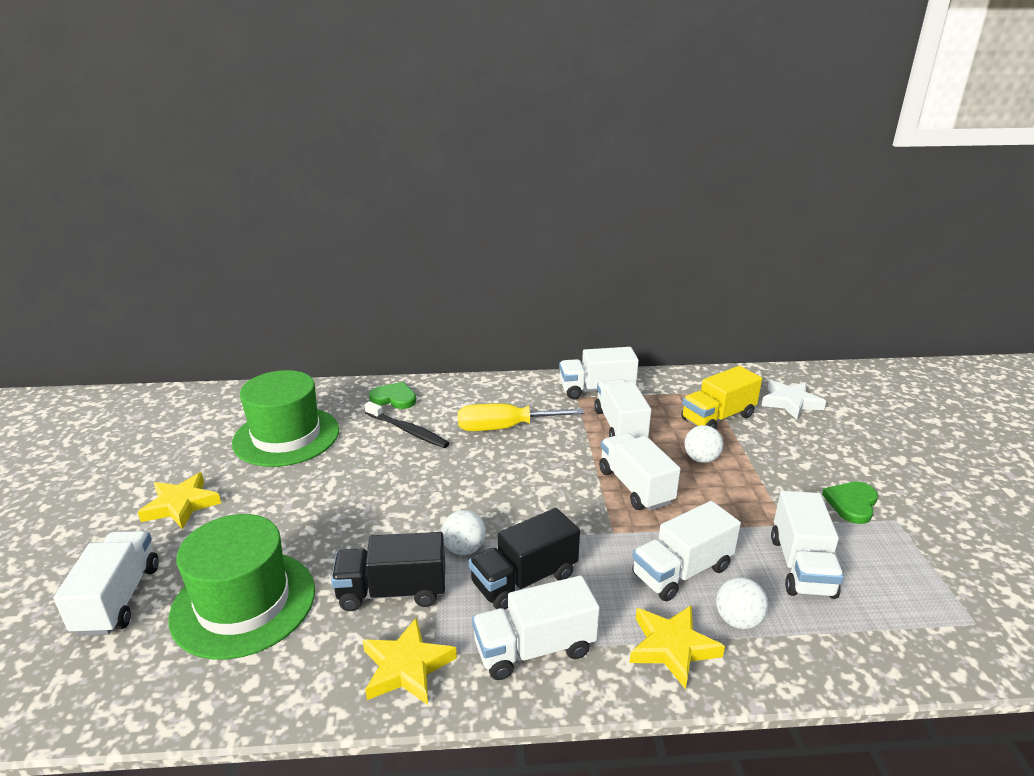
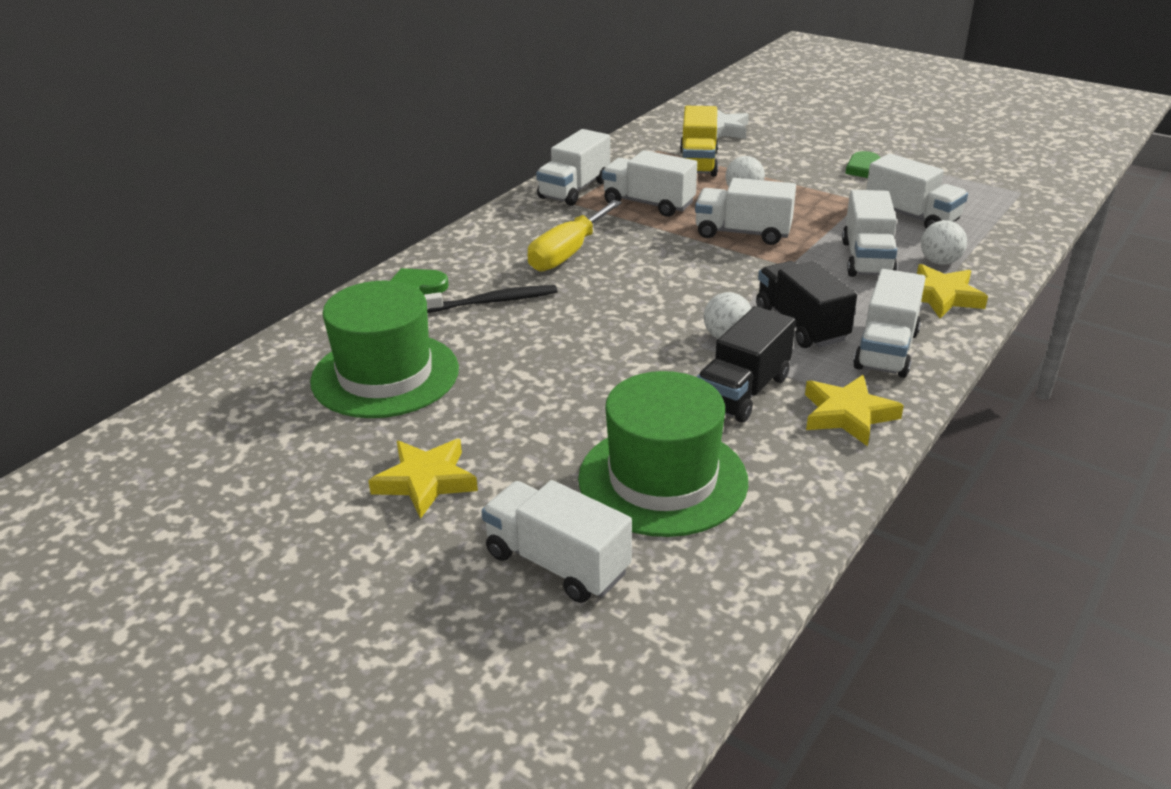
camera: 50 degrees left, 5 degrees up
(524, 580) = (801, 324): black truck -> black truck turned 150 degrees clockwise

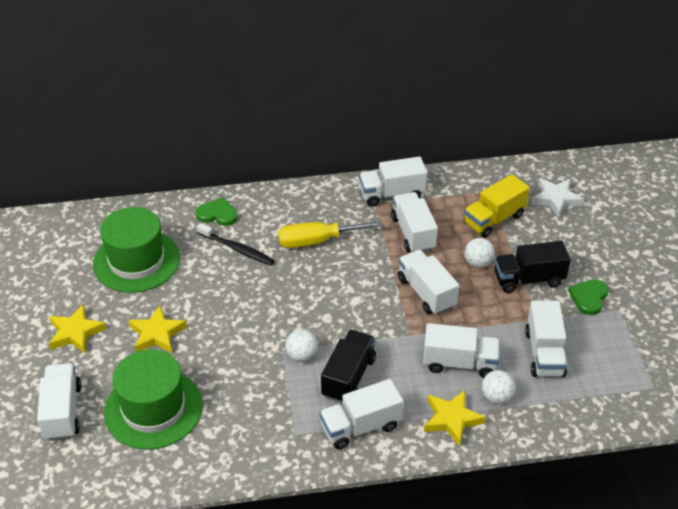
camera: 45 degrees right, 10 degrees up
(743, 391) = (256, 393): black truck -> black truck (528, 279)
(847, 415) = (278, 445): yellow star -> yellow star (157, 334)
(867, 259) = (459, 363): white truck -> white truck turned 135 degrees counterclockwise

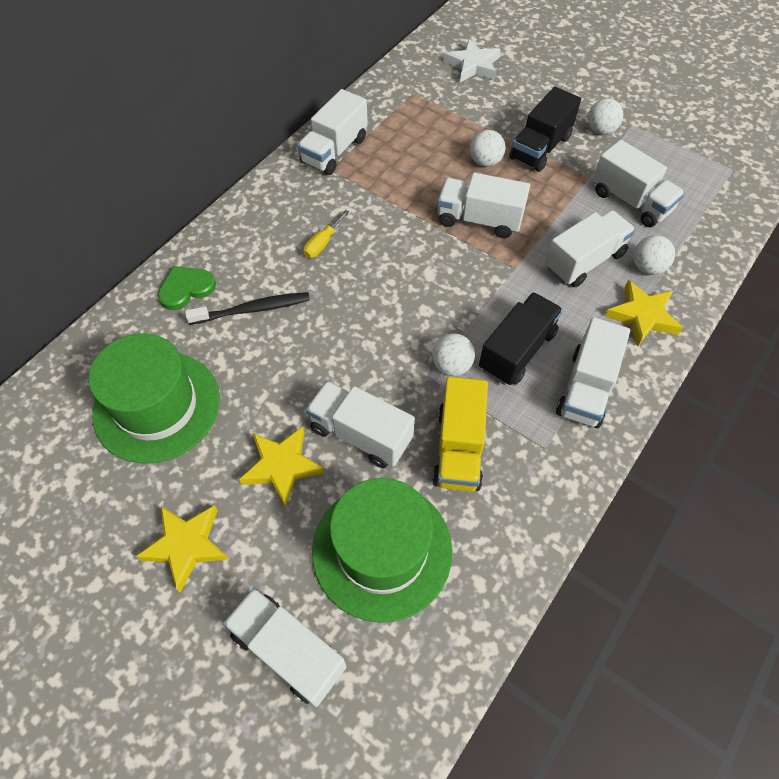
camera: 45 degrees left, 15 degrees up
(317, 241) = (322, 243): yellow screwdriver -> yellow screwdriver, size x0.51
(348, 377) = (517, 351): black truck -> black truck turned 60 degrees clockwise
(413, 233) = (399, 174): white truck -> white truck (360, 434)
(494, 219) = (448, 115): yellow truck -> yellow truck (458, 448)
(589, 297) = (600, 130): green heart -> white ball

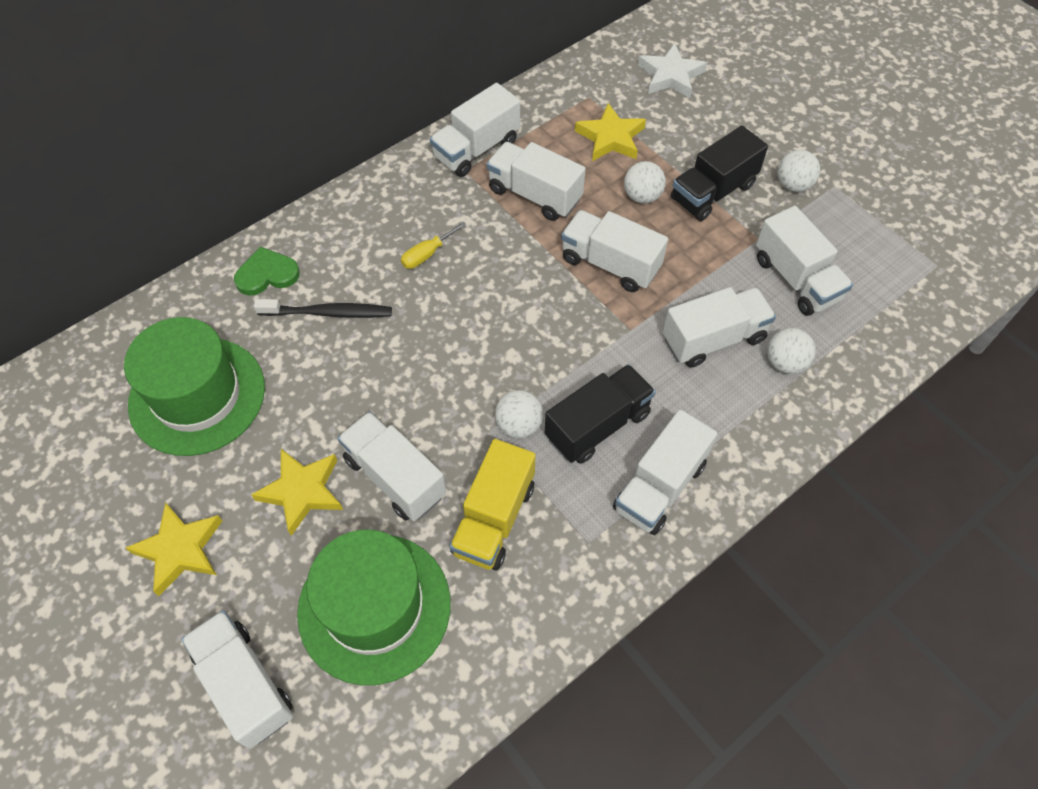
camera: 15 degrees right, 0 degrees up
(396, 177) = (534, 195): none -> white truck
(642, 316) = (756, 419): yellow star -> yellow star (610, 138)

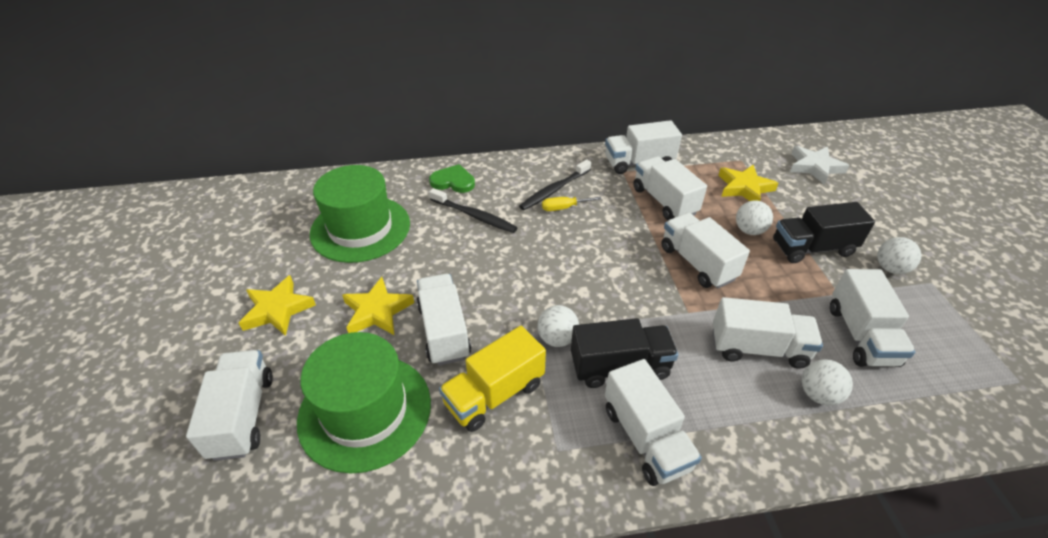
camera: 30 degrees right, 15 degrees down
(400, 233) = (554, 190): none -> black toothbrush
(659, 486) = (645, 438): white truck -> white truck turned 90 degrees counterclockwise

